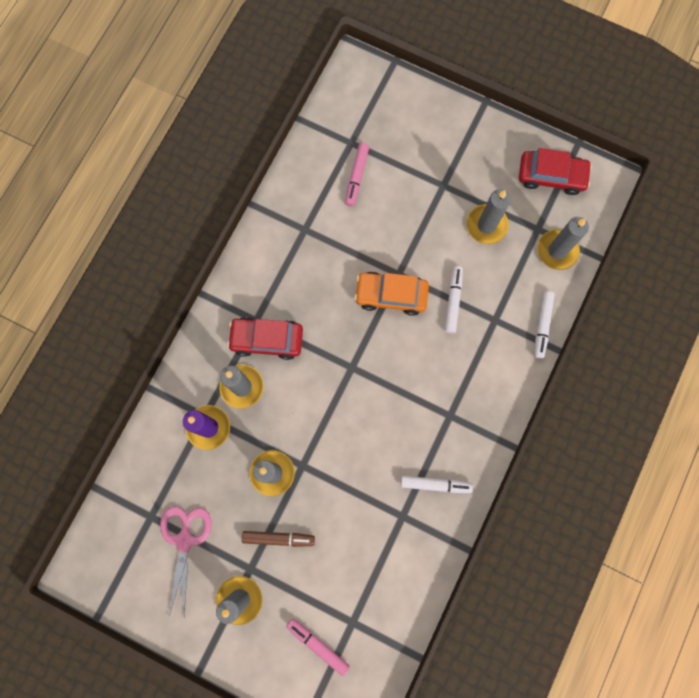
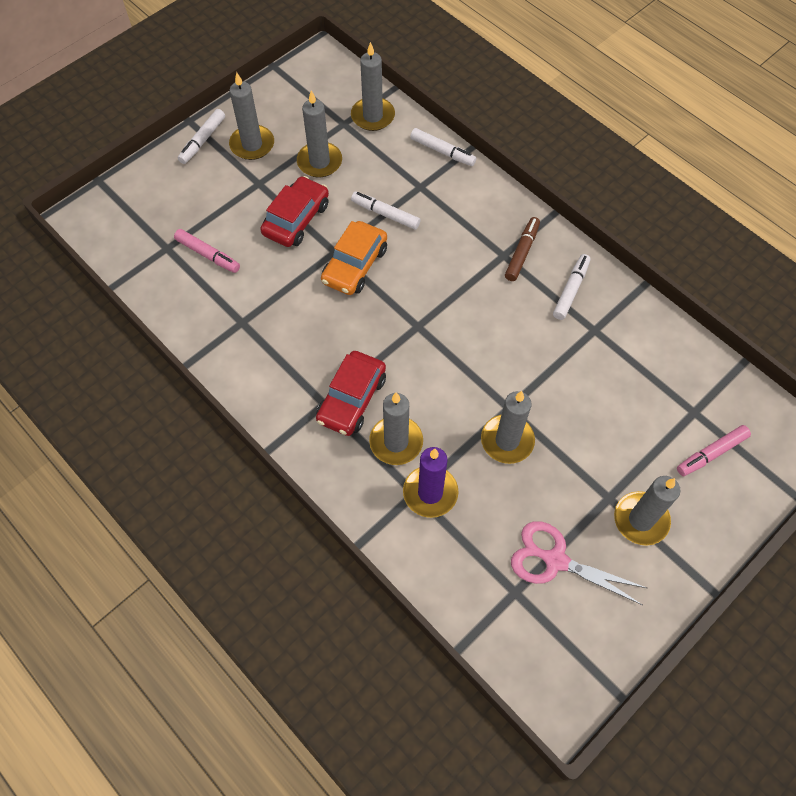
camera: 70 degrees left, 15 degrees down
(278, 538) = (582, 457): brown marker -> brown marker (522, 252)
(469, 121) = (203, 140): none -> white marker
(481, 163) = (252, 144): none -> grey candle
(551, 176) = (295, 96): red car -> red car (296, 219)

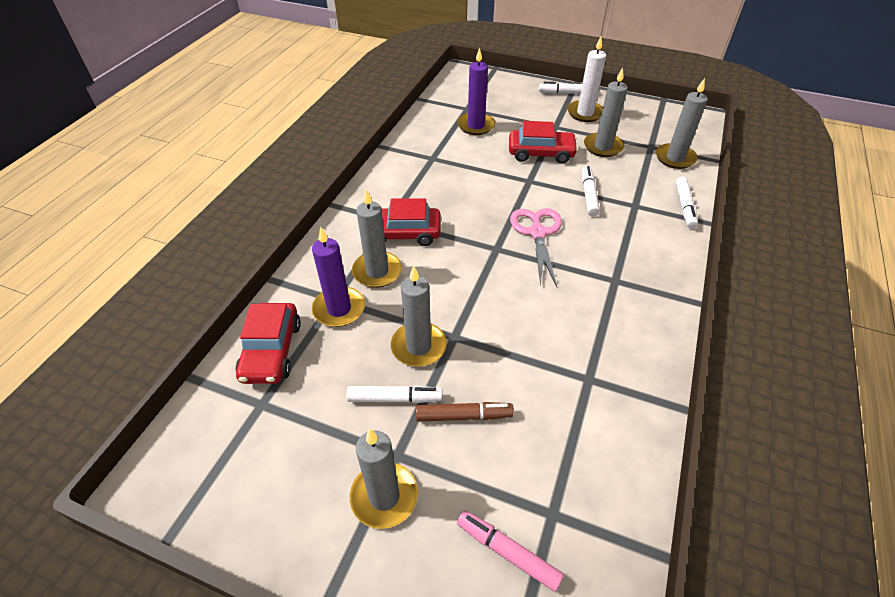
camera: 65 degrees right, 15 degrees down
(208, 255) = (476, 126): pink marker -> purple candle
(252, 144) = (585, 113): grey candle -> white candle
(355, 265) = (525, 195): orange car -> none
(456, 568) = (271, 351): none -> red car
(522, 252) = (629, 292): brown marker -> brown marker (464, 416)
(555, 560) = (306, 428): pink scissors -> pink scissors (537, 233)
(570, 290) = (619, 343): white marker -> white marker (395, 398)

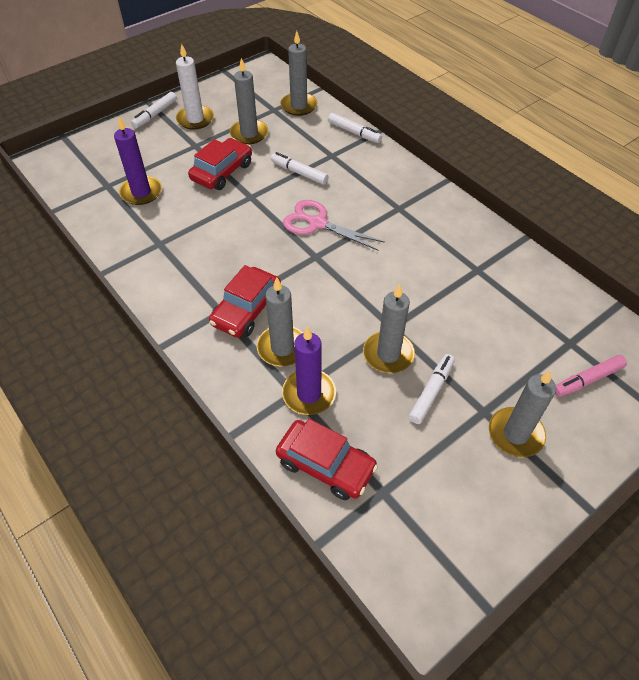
camera: 60 degrees left, 5 degrees up
(464, 416) = (471, 355): brown marker -> none

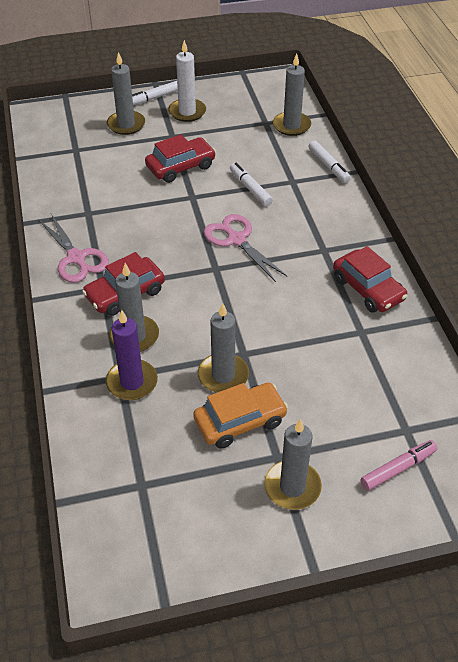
camera: 25 degrees right, 5 degrees down
(141, 192) = (100, 164): purple candle -> none
(176, 291) = (76, 258): none -> pink scissors
(249, 134) = (227, 139): grey candle -> grey candle (126, 125)
(325, 465) = (108, 444): red car -> red car (368, 289)
(431, 392) = (240, 421): white marker -> orange car
(587, 380) = (398, 468): pink marker -> pink marker turned 150 degrees clockwise

